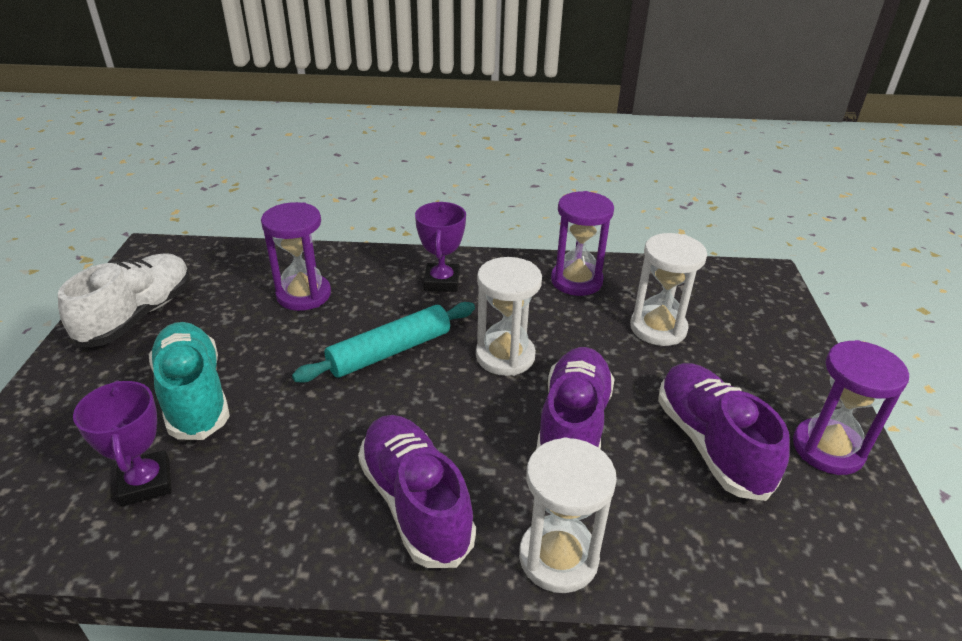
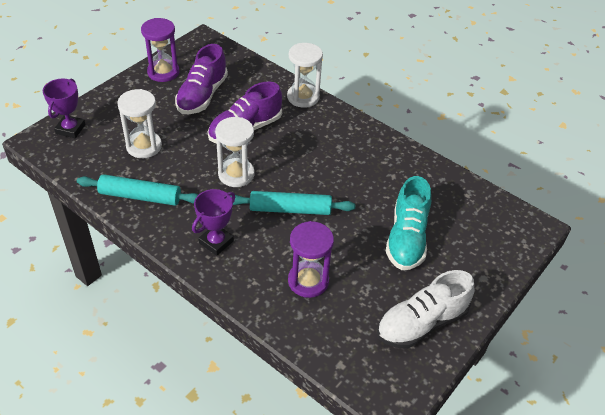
camera: 145 degrees left, 10 degrees up
(146, 482) = (443, 202): purple trophy -> purple trophy (70, 129)
(415, 503) = (337, 137): purple shoe -> none
(576, 281) = (140, 196): purple hourglass -> turquoise rolling pin

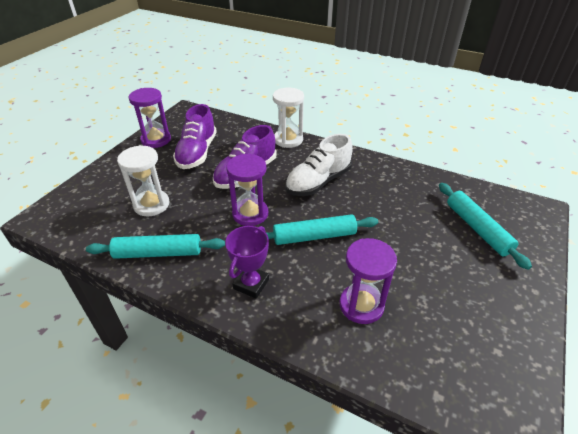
camera: 10 degrees left, 5 degrees down
(70, 129) = (73, 202): purple trophy -> none
(236, 174) = (250, 214): white hourglass -> purple hourglass
(406, 238) = (436, 242): turquoise shoe -> none
(421, 323) = (495, 325): white shoe -> white shoe (318, 182)
(456, 234) = (477, 229): none -> turquoise rolling pin

